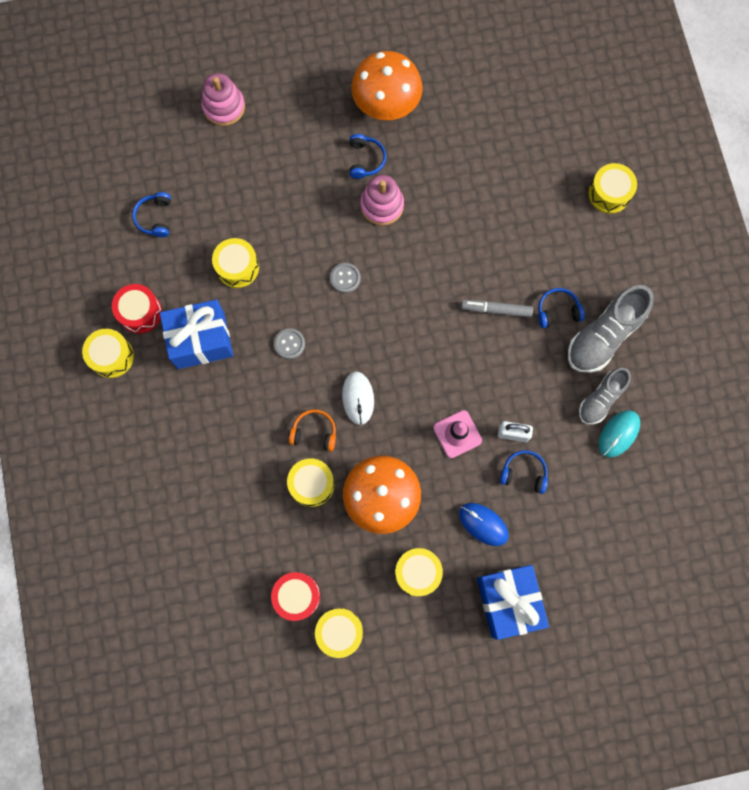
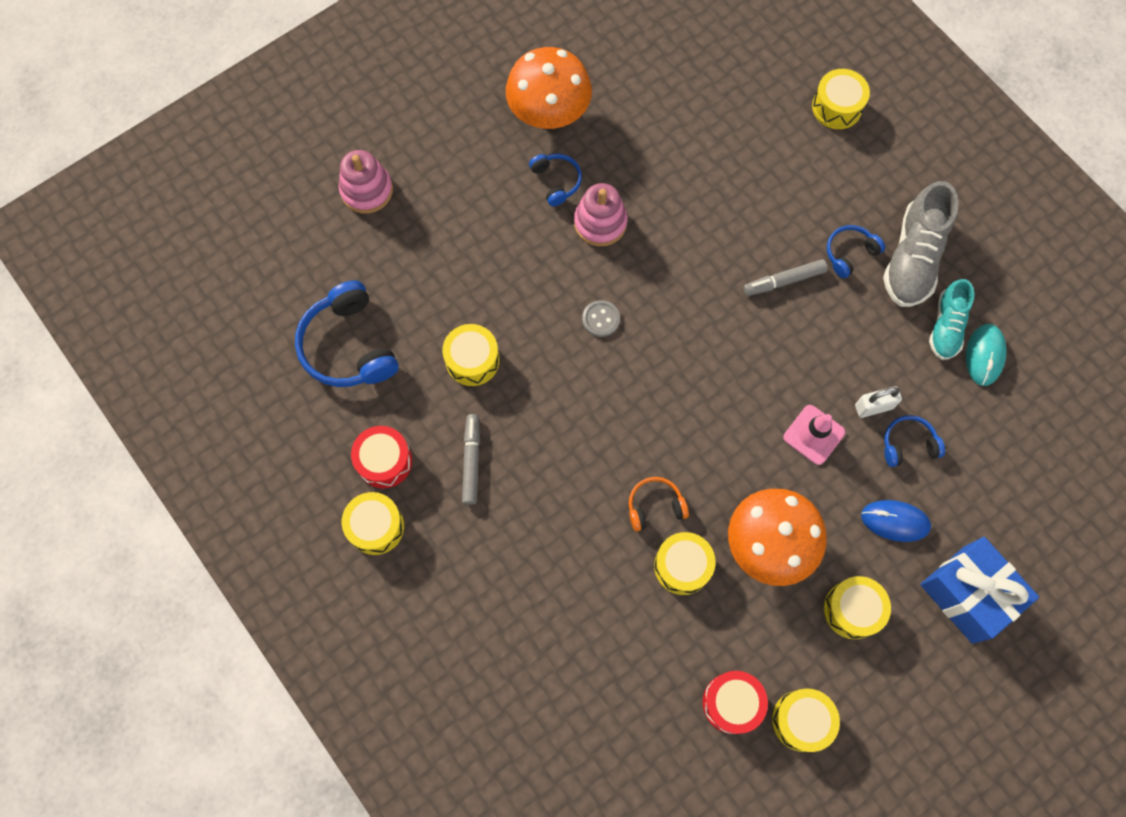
camera: 25 degrees left, 5 degrees down
(155, 218) = (348, 346): blue headphones -> blue headphones, size x1.87
(201, 340) = (471, 461): blue gift -> grey marker
(289, 344) = (575, 419): grey button -> none
(358, 398) = (684, 445): white mouse -> none
(601, 399) = (946, 327): grey shoe -> turquoise shoe

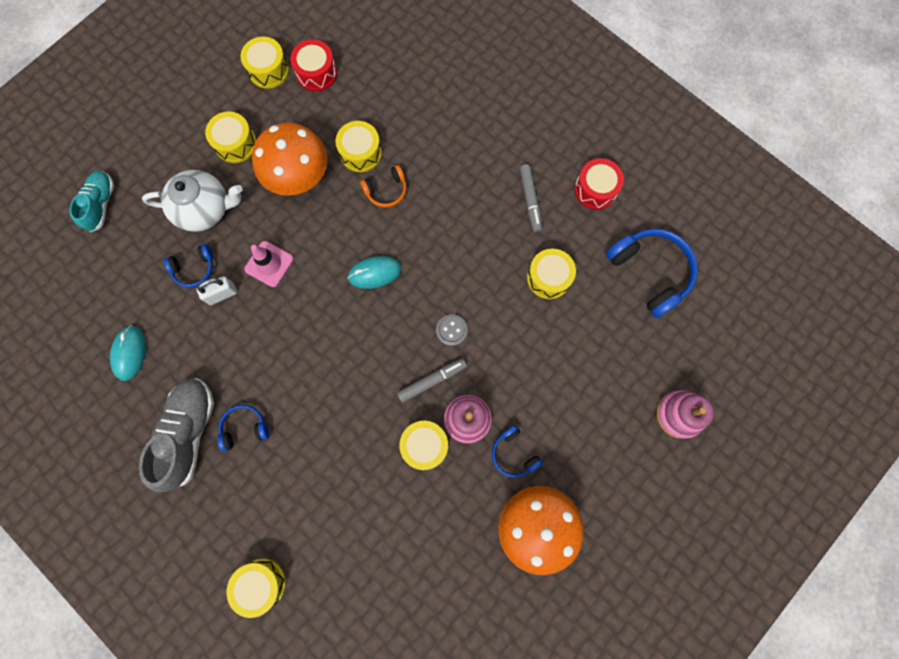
camera: 170 degrees right, 5 degrees up
(376, 526) = (588, 143): yellow drum -> yellow drum (424, 445)
(683, 401) = (374, 273): none -> turquoise mouse
(784, 281) = (301, 391): grey marker -> grey marker (432, 381)
(849, 253) = (244, 428): blue headphones -> blue headphones turned 150 degrees counterclockwise
(895, 521) = (205, 209): blue mouse -> white teapot
(946, 327) = (161, 373): turquoise shoe -> turquoise shoe (101, 204)
(968, 594) = (151, 167): blue gift -> none

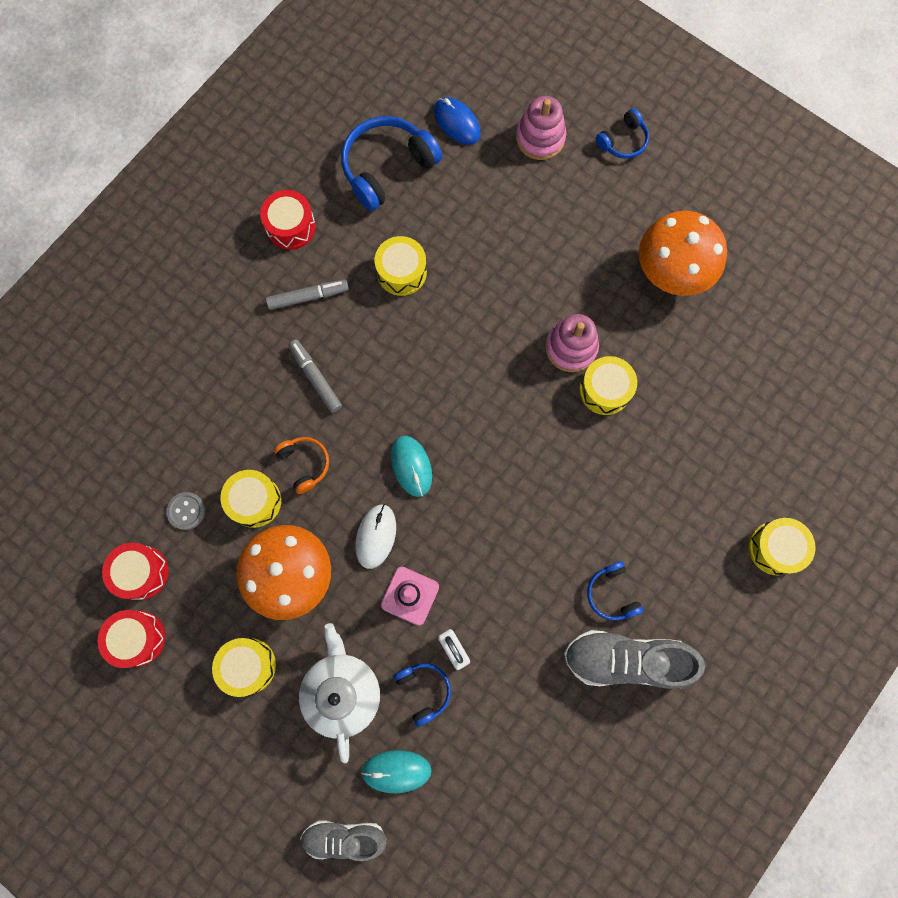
camera: 95 degrees left, 0 degrees up
(101, 204) = (344, 837): turquoise shoe -> grey shoe
(129, 353) = (539, 753): turquoise mouse -> turquoise mouse (396, 771)
(268, 70) = (137, 638): yellow drum -> red drum
(320, 241) = (376, 536): none -> white mouse
(432, 381) = (532, 388): grey marker -> grey marker (315, 378)
(451, 330) = (472, 372): grey button -> grey button (186, 511)
(513, 454) = (601, 297): blue headphones -> blue headphones (623, 141)
(695, 338) = (457, 123): none -> blue mouse

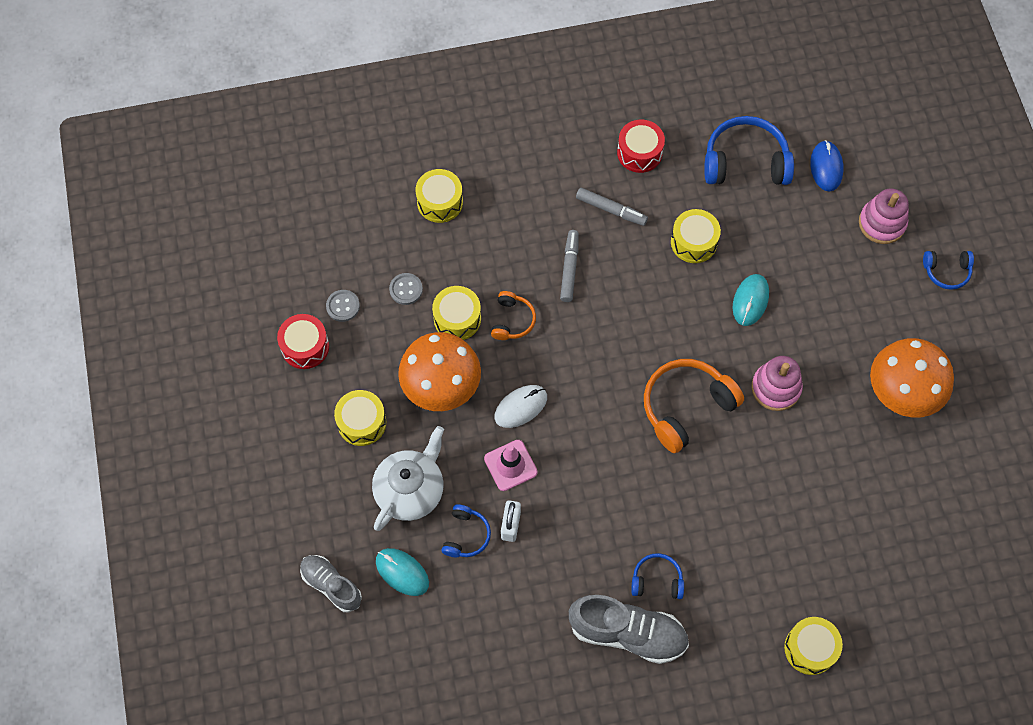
camera: 40 degrees right, 10 degrees down
(141, 572) = (343, 306): red drum -> grey button
(411, 466) = (586, 380): turquoise mouse -> turquoise mouse (750, 301)
(513, 423) = (686, 407): none -> orange headphones
(605, 390) = (776, 437): yellow drum -> yellow drum (440, 202)
(611, 594) = (657, 580): blue headphones -> blue headphones turned 75 degrees clockwise
(626, 660) = (628, 633): grey shoe -> grey shoe turned 150 degrees clockwise

